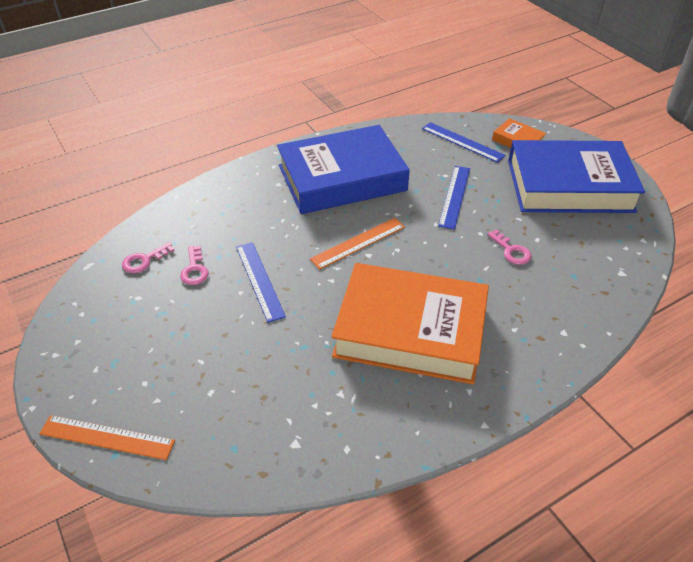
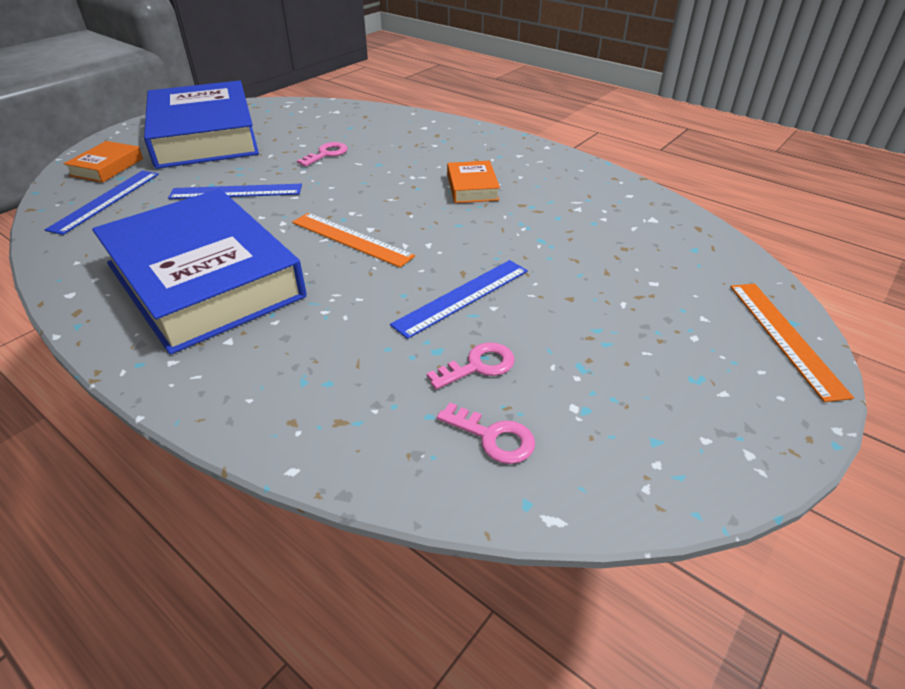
camera: 110 degrees left, 5 degrees down
(410, 331) = (472, 187): orange book -> orange book, size x0.41

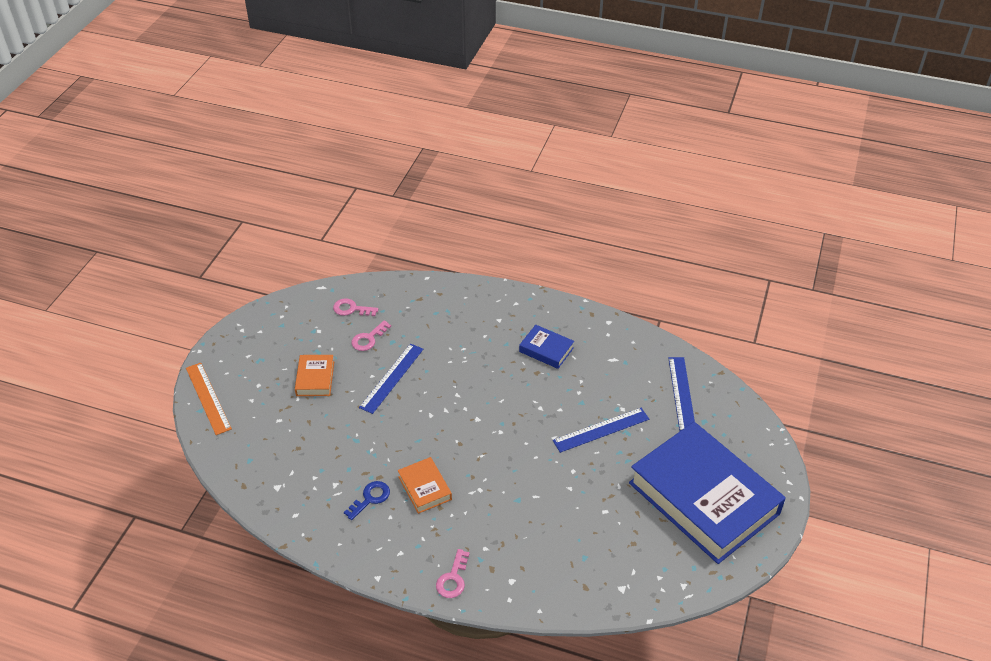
camera: 160 degrees right, 5 degrees up
(107, 167) = (729, 429): orange book -> orange book (315, 378)
(204, 280) = (546, 350): blue book -> blue book, size x0.41
(326, 154) = (572, 501): pink key -> pink key (453, 579)
(351, 239) = (483, 405): orange ruler -> none
(538, 191) = (370, 498): none -> blue key

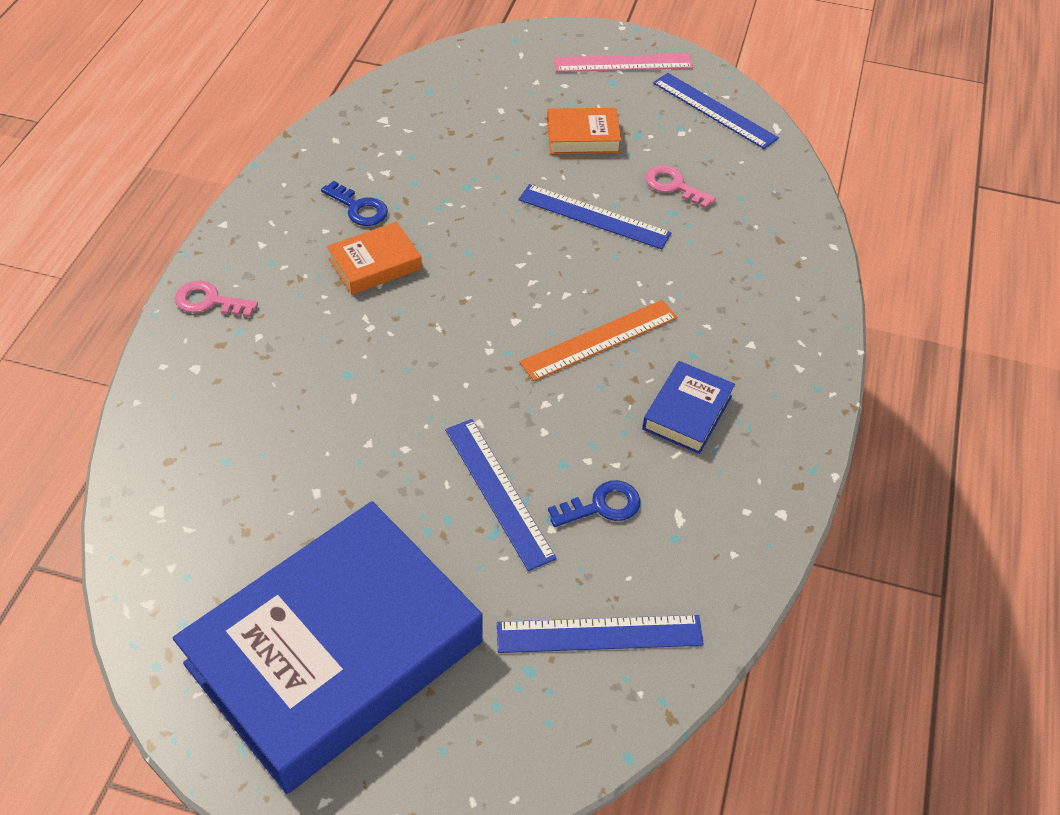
camera: 85 degrees right, 5 degrees up
(208, 398) = (536, 44): orange ruler -> orange ruler (599, 340)
(241, 353) = (623, 63): none -> pink ruler
(299, 313) = (714, 110): none -> blue ruler
(351, 309) = (735, 163): pink key -> none
(608, 388) = (602, 506): none -> blue key

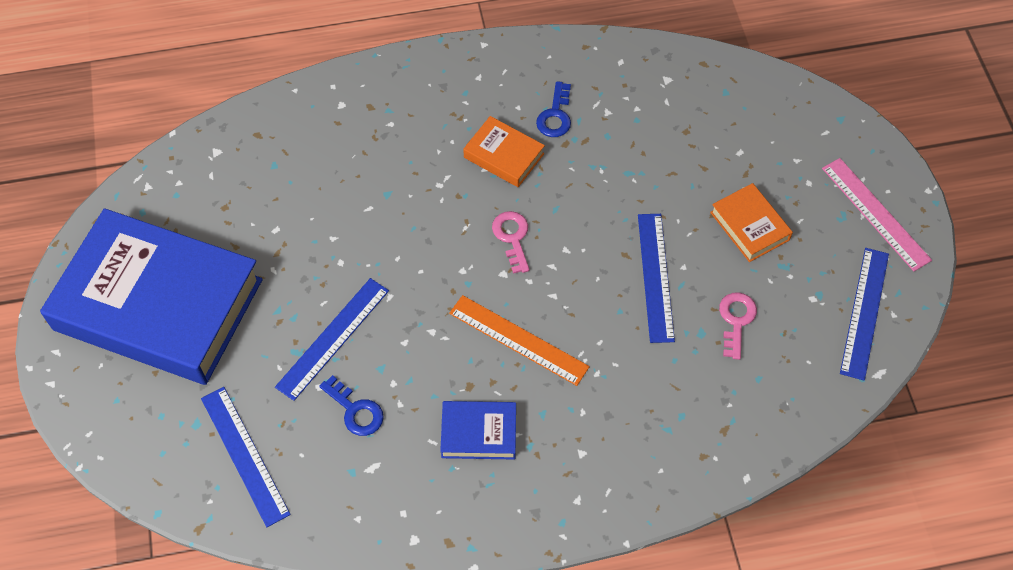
camera: 65 degrees right, 10 degrees up
(209, 301) = (404, 78): pink key -> pink key (512, 237)

